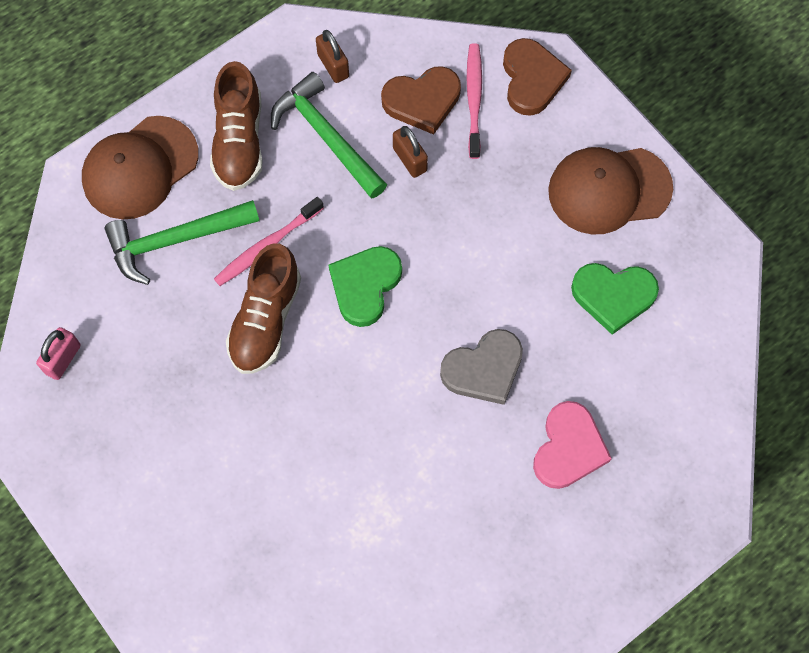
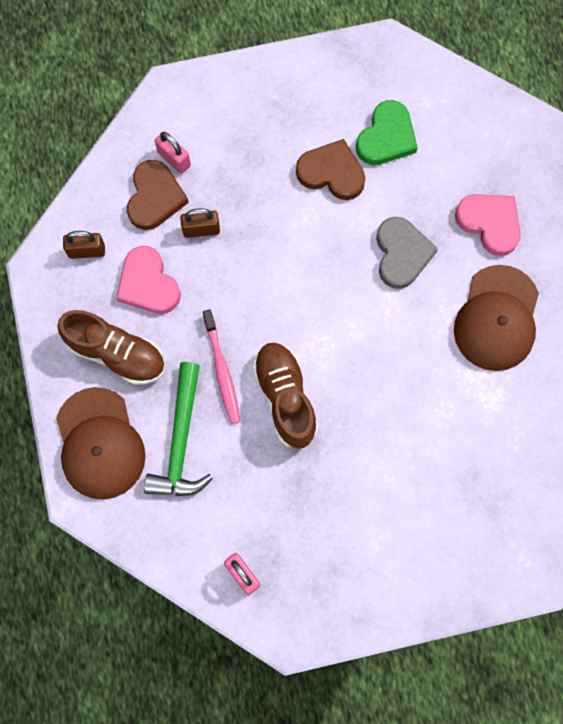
camera: 65 degrees left, 5 degrees up
(265, 320) = (285, 398): brown shoe -> brown shoe turned 150 degrees counterclockwise
(326, 136) = (148, 284): green hammer -> pink heart
(365, 286) = (292, 310): green heart -> none
(474, 100) = (174, 159): pink toothbrush -> pink padlock
(532, 79) = (178, 109): brown heart -> brown heart (331, 172)
(609, 190) = (300, 99): brown cap -> brown cap (497, 318)

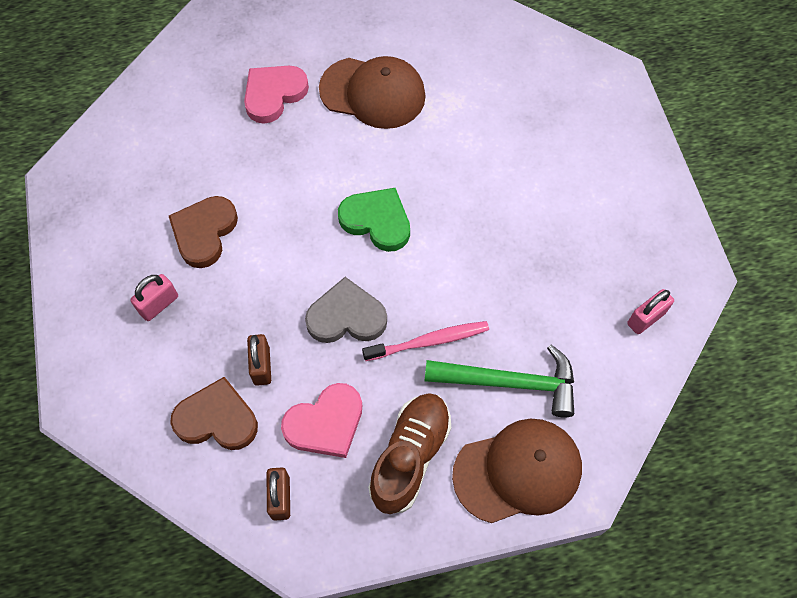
camera: 90 degrees left, 10 degrees down
(174, 159) = (169, 398): pink padlock -> pink padlock (159, 304)
(285, 398) = (458, 279): brown shoe -> none
(386, 137) = (168, 180): green heart -> green heart (377, 221)
(401, 254) = (302, 170): grey heart -> grey heart (346, 316)

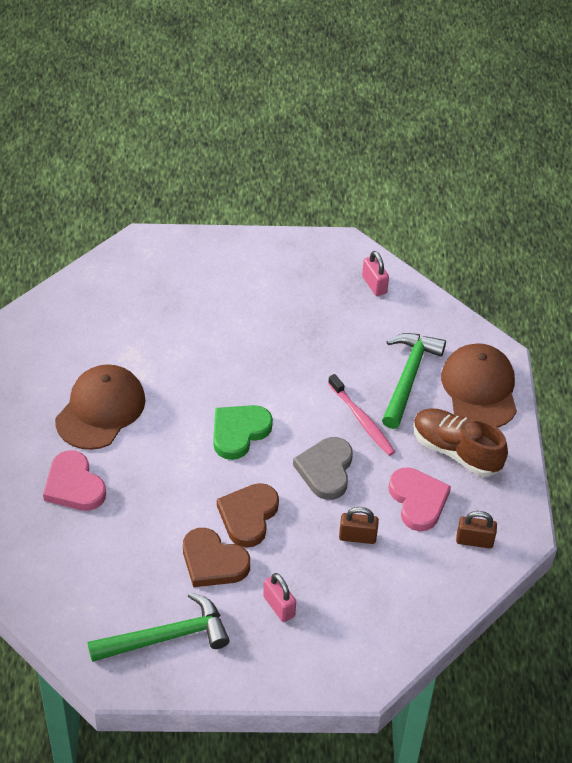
camera: 80 degrees left, 15 degrees down
(110, 212) = (166, 637): none -> green hammer
(217, 419) = (399, 575): brown heart -> brown heart (248, 516)
(428, 341) = (362, 420): pink toothbrush -> pink toothbrush turned 150 degrees clockwise

